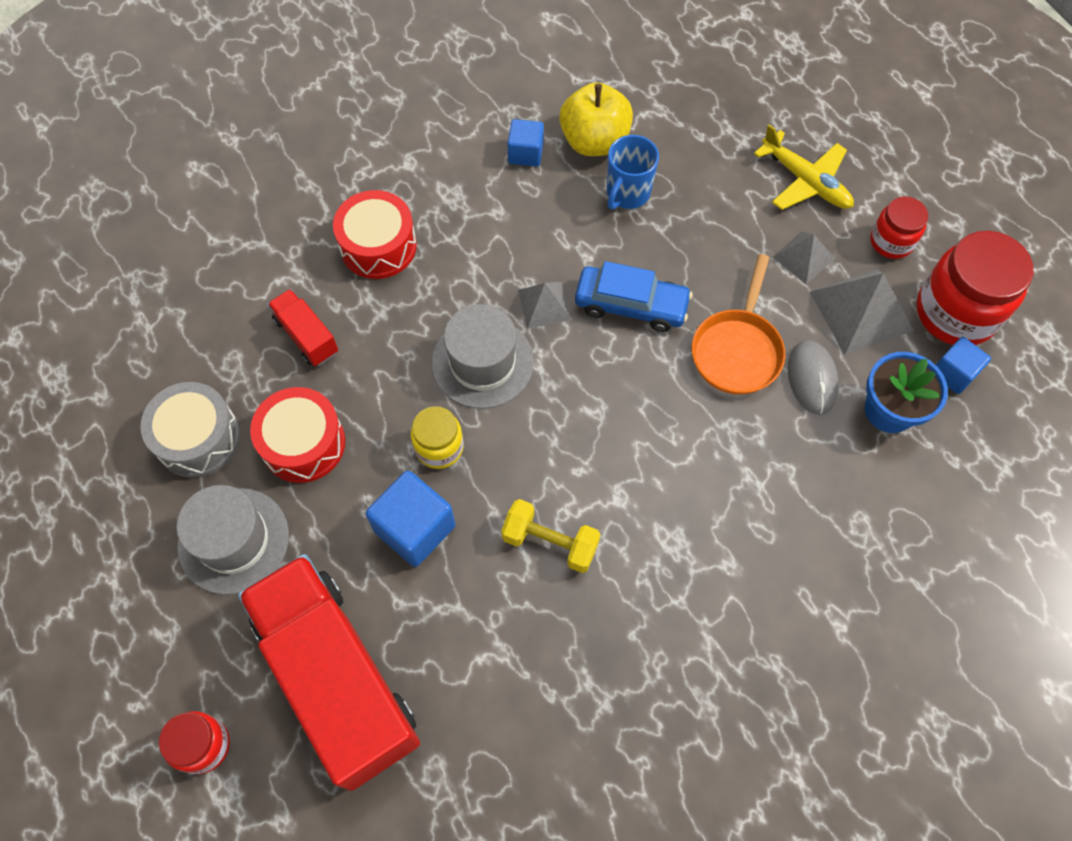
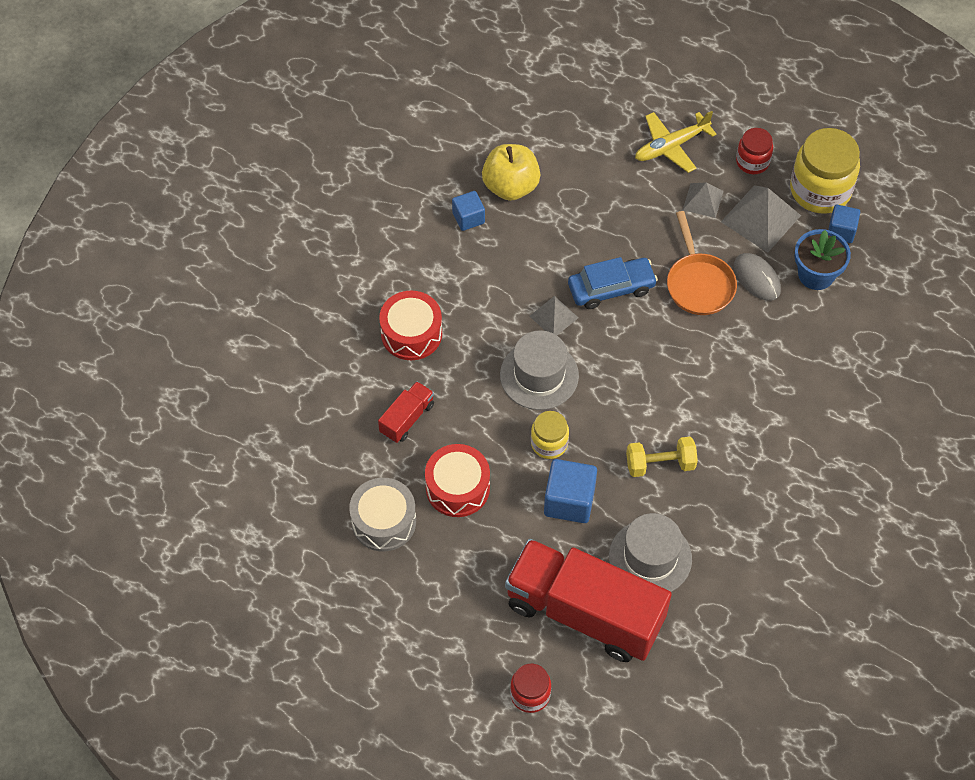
camera: 30 degrees left, 5 degrees down
(233, 540) = (457, 570): grey hat -> grey hat (650, 558)
(306, 336) = (407, 418): red truck -> red truck turned 105 degrees clockwise
(627, 193) = (558, 213): blue mug -> none
(805, 181) = (671, 146): yellow plane -> yellow plane turned 135 degrees clockwise
(955, 312) = (820, 190): red jar -> yellow jar

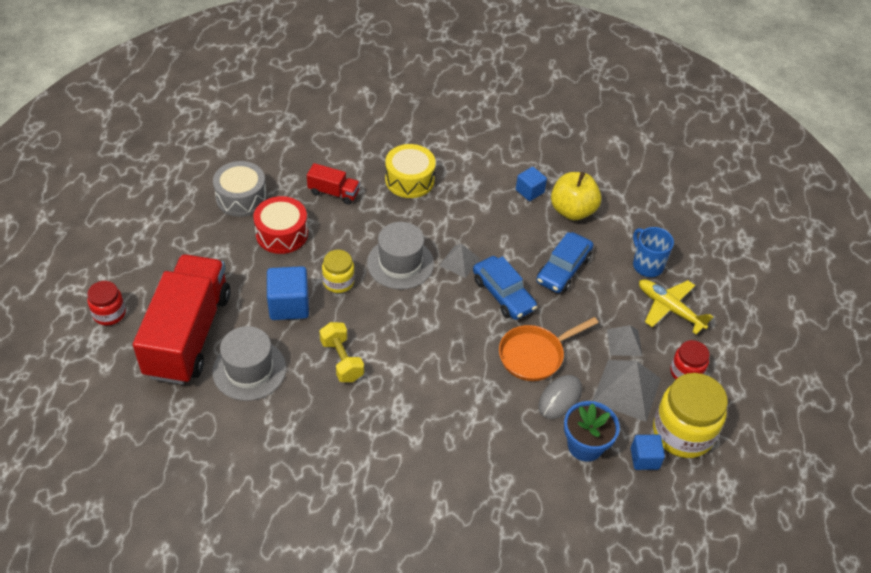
camera: 70 degrees right, 10 degrees down
(411, 333) = (409, 180): red drum -> yellow drum
(592, 222) = (563, 269): none -> blue car
(608, 145) = (647, 265): none -> blue mug

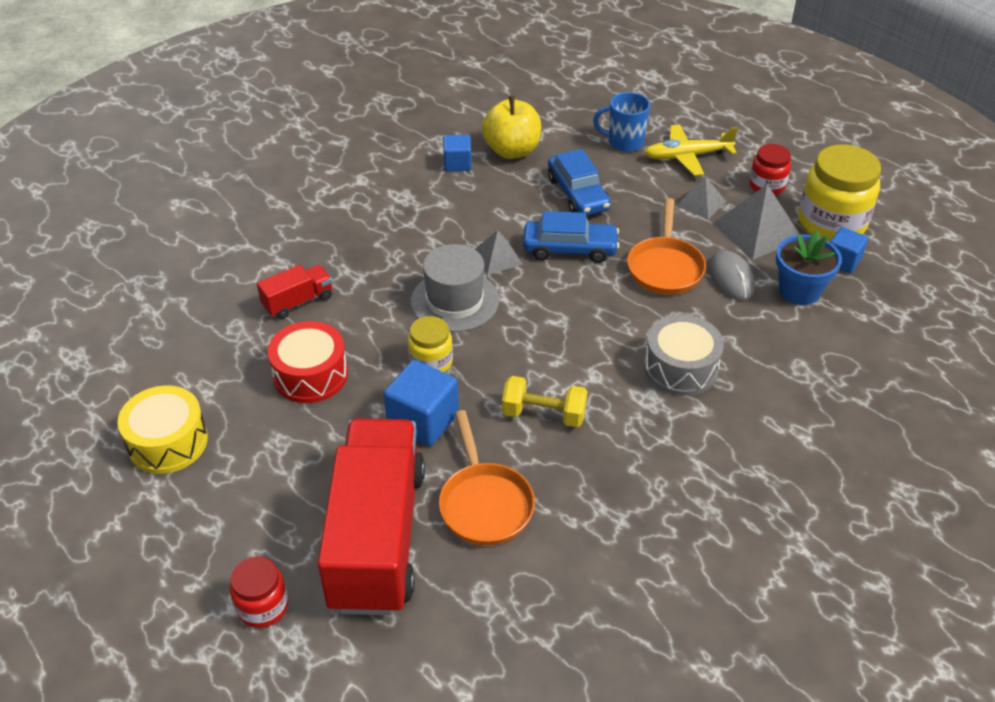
camera: 50 degrees left, 5 degrees down
(188, 334) = (377, 537): red truck -> red truck turned 45 degrees clockwise
(241, 198) = (215, 383): grey drum -> grey drum (680, 368)
(249, 370) = (485, 503): grey hat -> orange pan
(409, 180) = (347, 235): yellow drum -> yellow drum (168, 442)

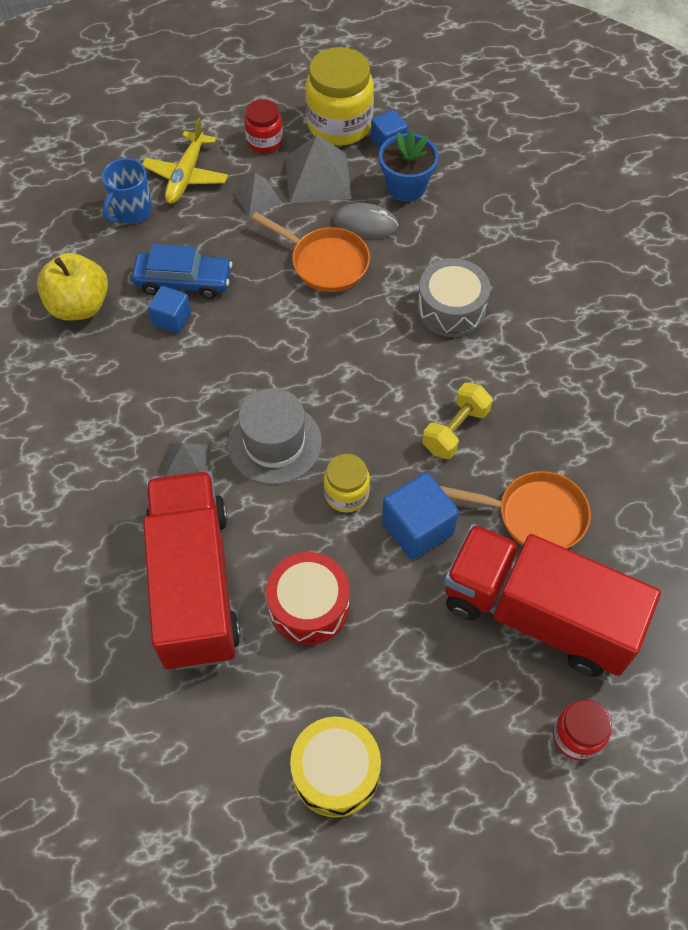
camera: 65 degrees left, 15 degrees up
(298, 302) = (194, 584): red truck -> red truck, size x2.33
(457, 164) = (67, 361): blue cube -> blue cube (172, 319)
(497, 257) = (233, 383): grey pyramid -> grey pyramid (187, 462)
(570, 249) = (258, 321): blue car -> none

